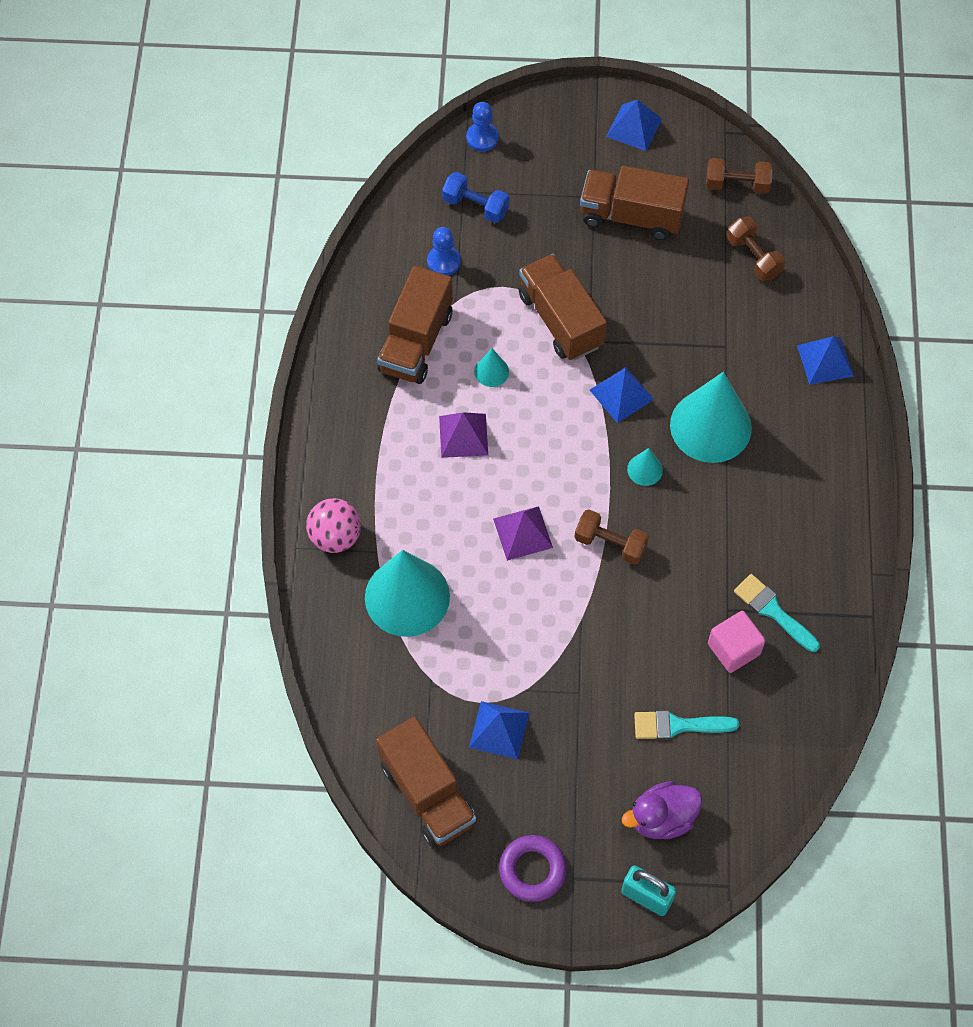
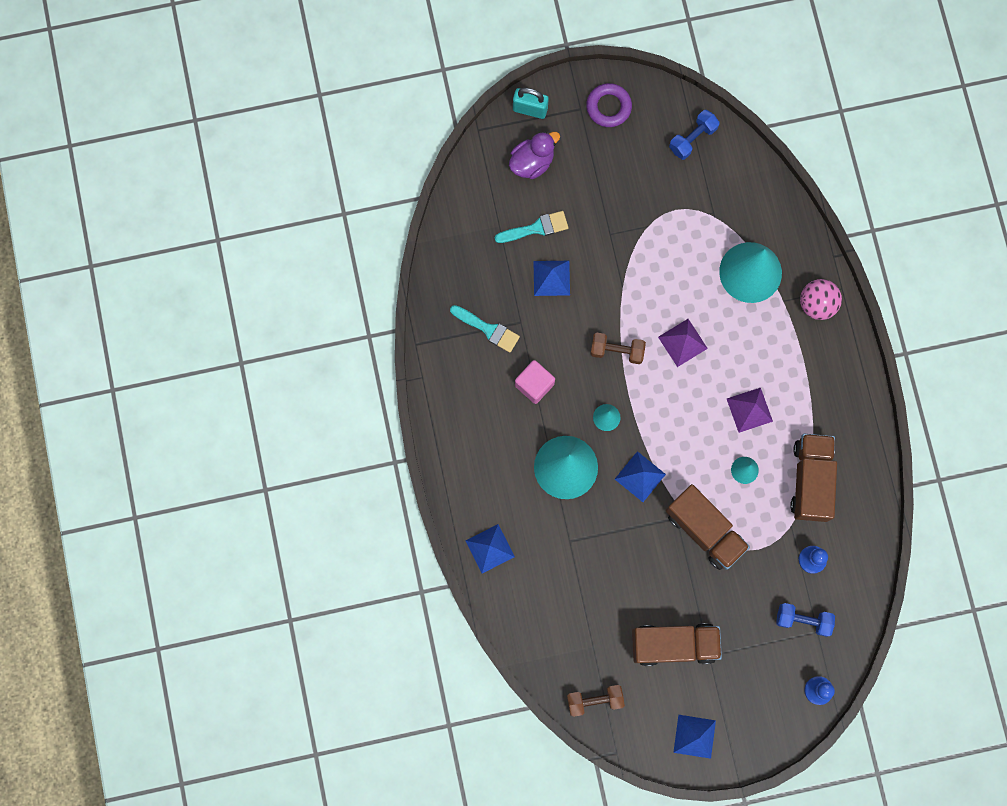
camera: 165 degrees right, 15 degrees up
(427, 793) = (692, 138): brown truck -> blue dumbbell
(499, 730) = (657, 194): blue pyramid -> blue pyramid (551, 278)
(733, 649) = (510, 293): pink cube -> pink cube (534, 384)
(753, 257) = (565, 631): brown dumbbell -> none

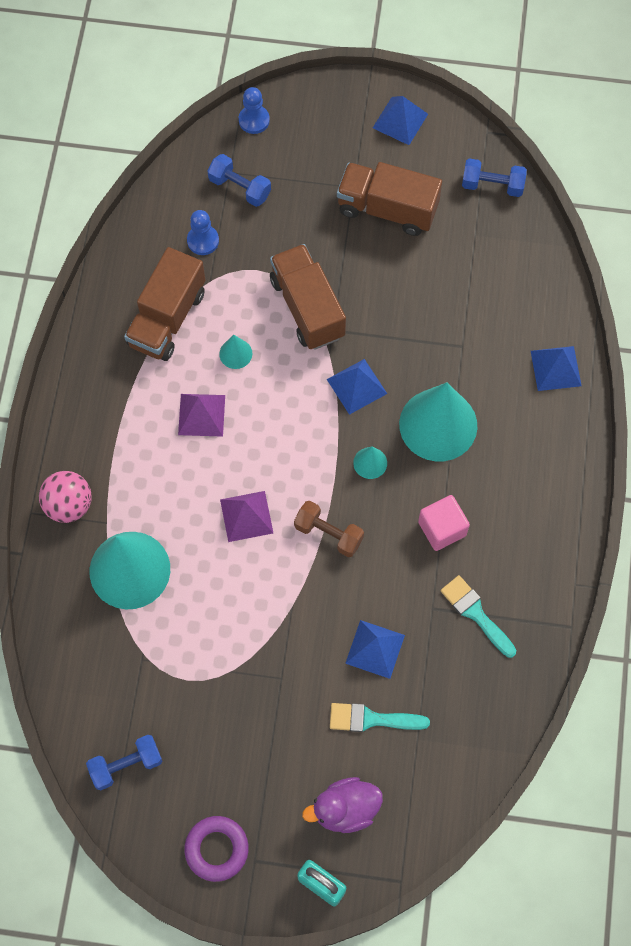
camera: 160 degrees left, 10 degrees down
(594, 700) = (492, 185): brown dumbbell -> blue dumbbell

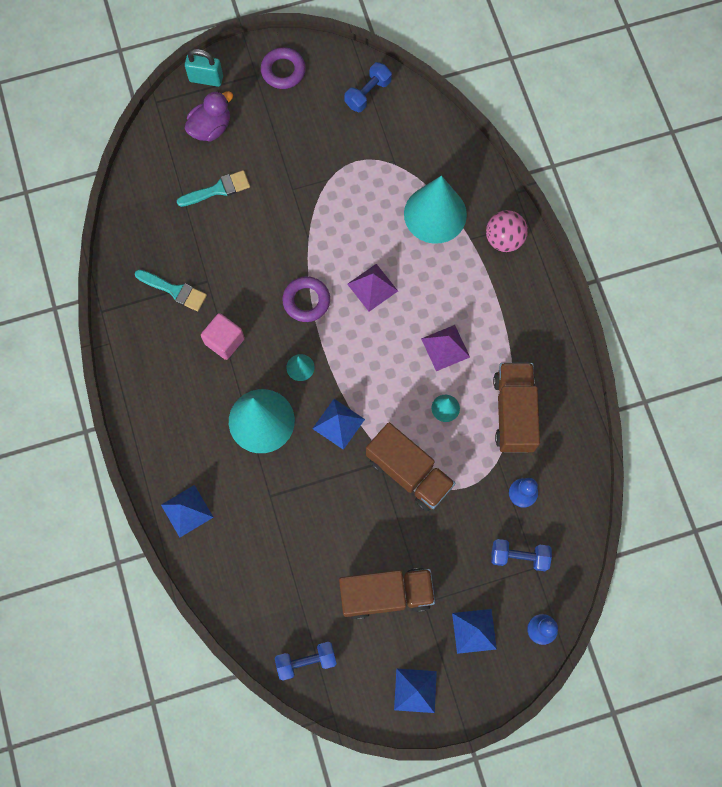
camera: 155 degrees right, 5 degrees up
(328, 533) = (306, 301): brown dumbbell -> purple ring
(375, 649) = (236, 235): blue pyramid -> blue pyramid (474, 631)

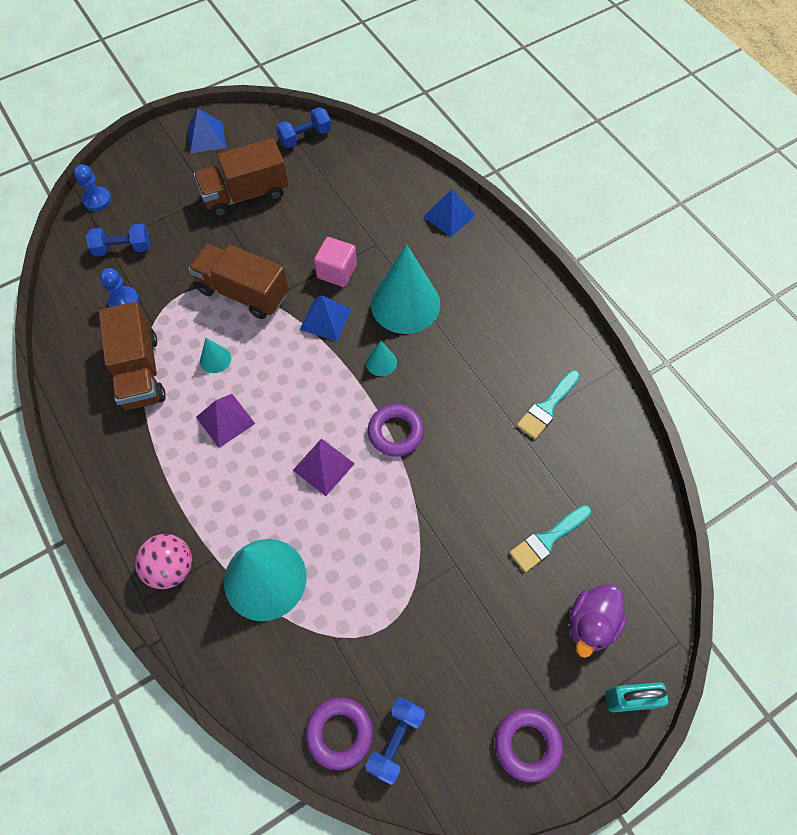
camera: 165 degrees right, 10 degrees down
(174, 290) = (547, 407): turquoise brush -> turquoise brush turned 60 degrees counterclockwise
(224, 341) = (471, 369): pink cube -> pink cube (337, 271)
(403, 106) = (339, 733): none -> purple ring
(474, 631) = (160, 186): blue pyramid -> none

